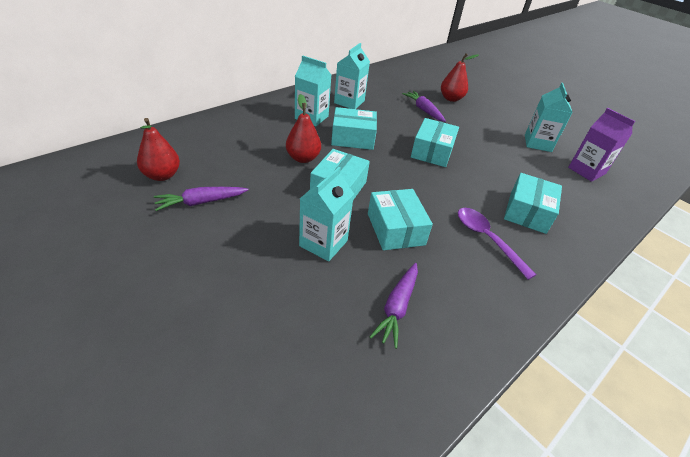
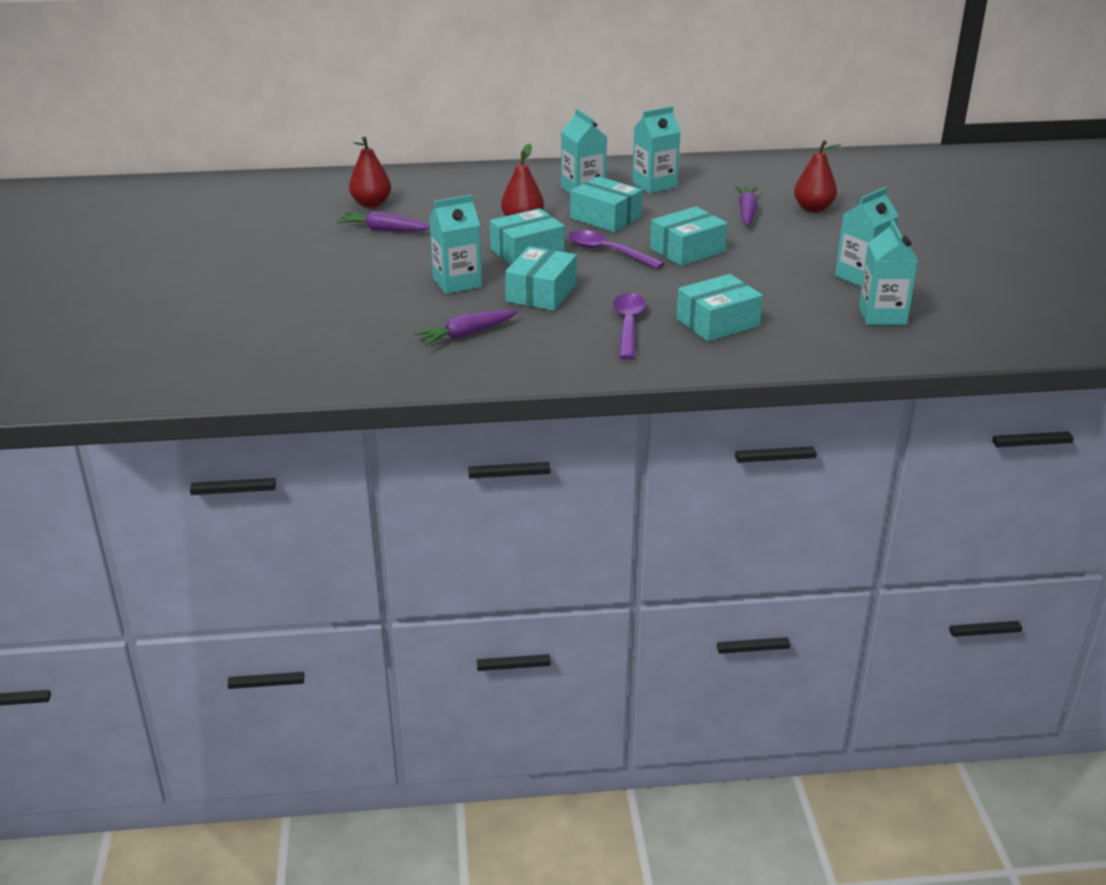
camera: 40 degrees right, 10 degrees down
(390, 169) = (608, 252): none -> purple spoon
(586, 171) = (882, 315): purple carton -> turquoise carton

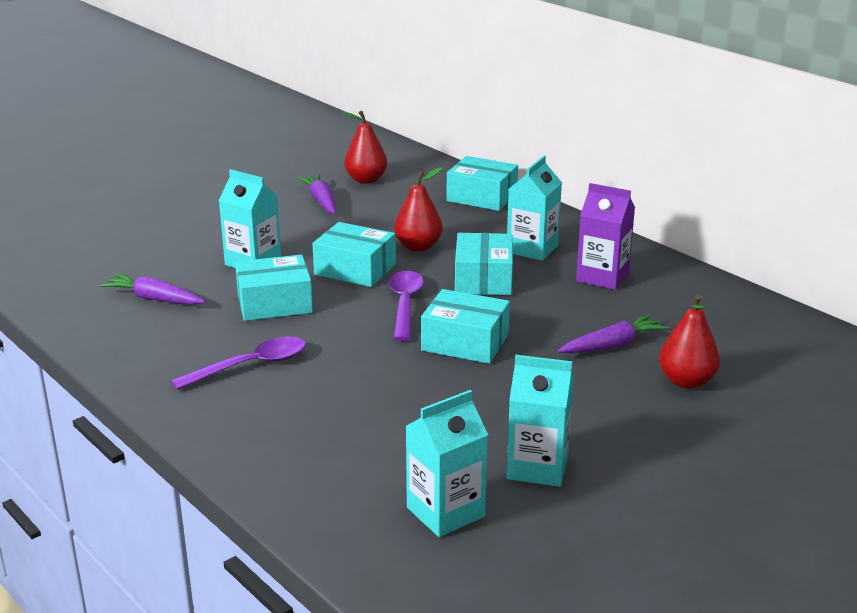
camera: 55 degrees right, 5 degrees down
(654, 185) = (602, 277): turquoise carton -> purple carton
(717, 322) = (309, 411): turquoise box -> turquoise box (482, 197)

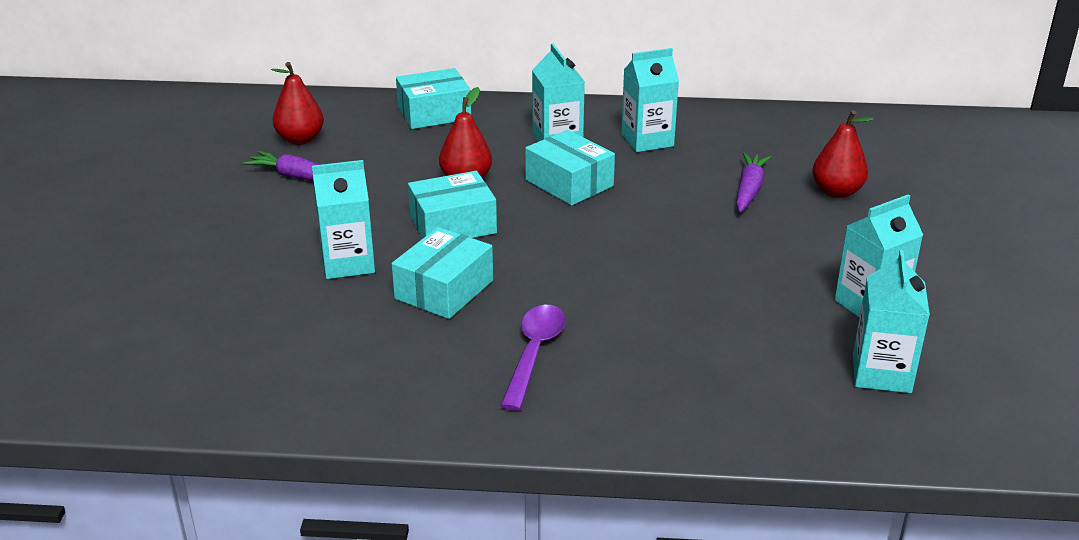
camera: 45 degrees left, 5 degrees up
(154, 299) = (322, 345): purple carrot -> none
(405, 305) = (552, 234): purple spoon -> none
(465, 342) = (654, 241): turquoise box -> none
(602, 277) = (647, 140): purple carton -> turquoise carton

